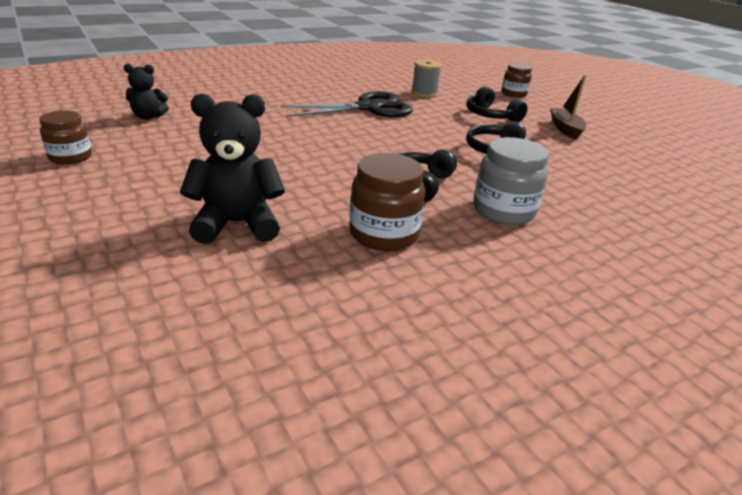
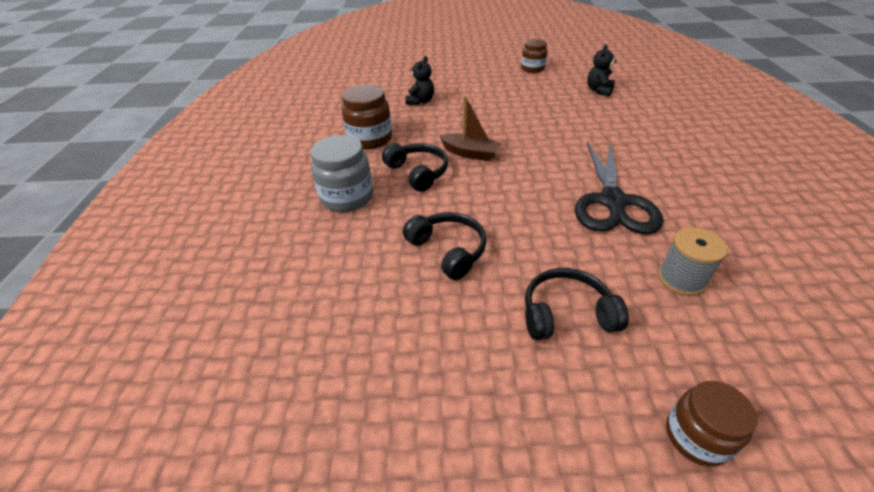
camera: 125 degrees right, 10 degrees up
(237, 224) = (420, 101): black teddy bear -> black teddy bear, size x0.59
(565, 129) = (482, 387): brown boat -> brown boat (470, 153)

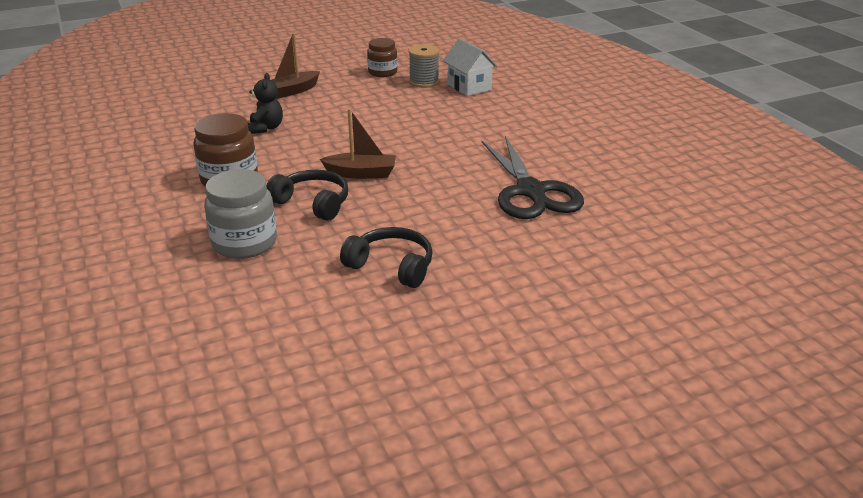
camera: 25 degrees left, 10 degrees down
(456, 75) = (292, 91): none -> brown boat
(566, 314) = (531, 289): black headphones -> none
(599, 90) = (469, 87): black teddy bear -> white house
(681, 279) = (615, 241): grey spool -> grey spool (424, 82)
(696, 436) = (665, 342): brown jar -> none

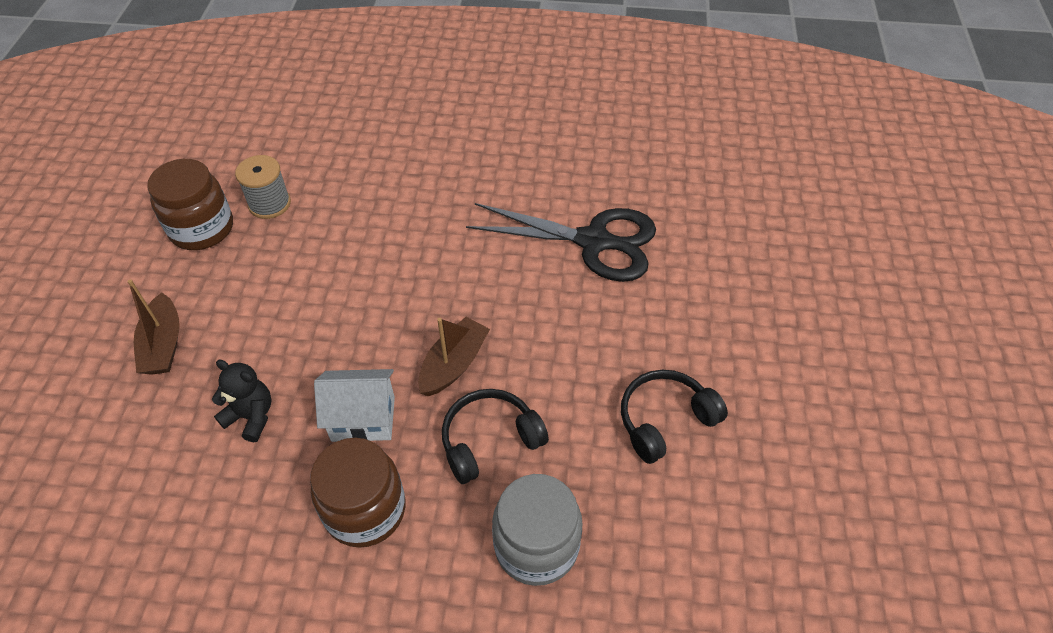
camera: 60 degrees left, 20 degrees up
(382, 72) = (202, 229): brown jar -> brown jar, size x1.51
(469, 87) = (323, 172): white house -> white house (363, 419)

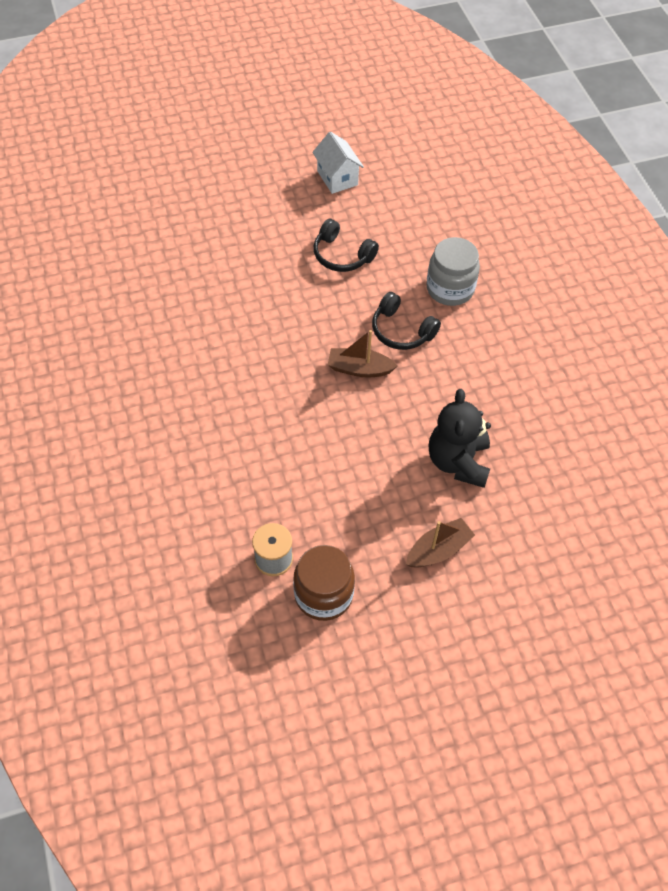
camera: 115 degrees left, 5 degrees up
(251, 416) = (458, 462): black teddy bear -> black teddy bear, size x1.70
(363, 419) = (424, 400): white house -> white house (337, 178)
(365, 510) = (478, 372): brown jar -> none
(594, 241) = (215, 327): black scissors -> none

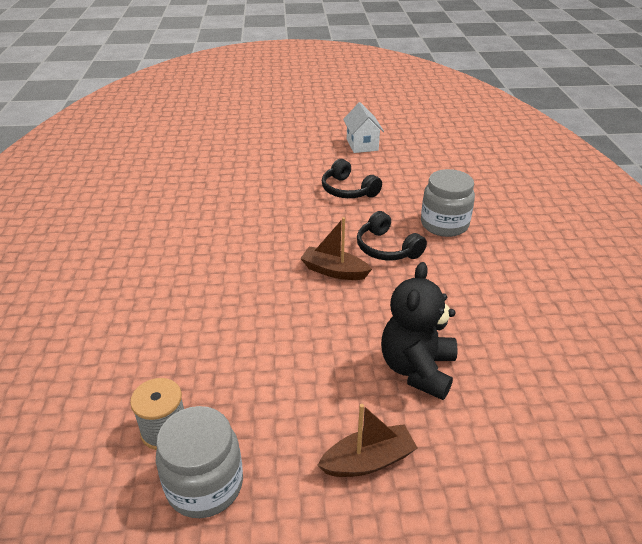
camera: 15 degrees right, 20 degrees down
(323, 594) = (205, 485): brown jar -> grey jar

